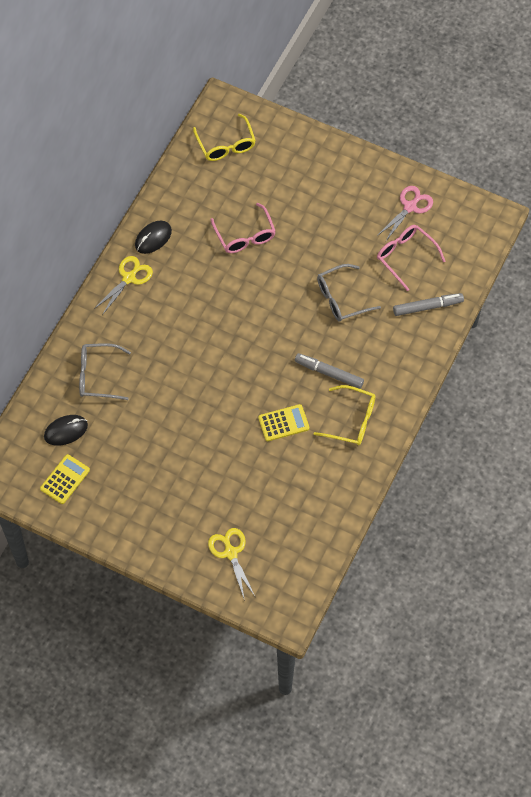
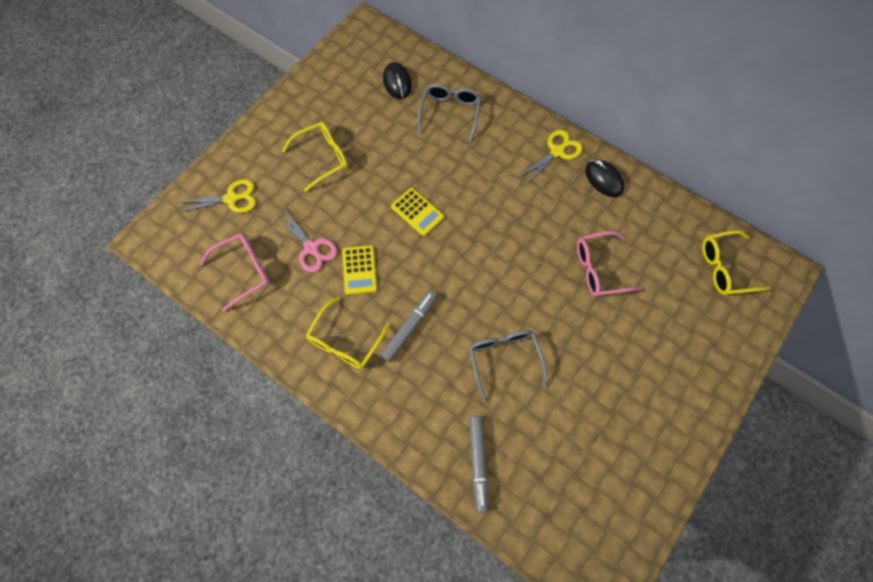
camera: 100 degrees right, 5 degrees up
(65, 479) = (348, 76): yellow calculator -> yellow calculator (417, 212)
(129, 278) = (557, 152): yellow scissors -> yellow scissors turned 90 degrees counterclockwise
(170, 481) = (323, 158): none -> yellow glasses
(405, 256) = (554, 449): pink glasses -> pink glasses (244, 271)
(410, 207) = (628, 471): pink scissors -> pink scissors (311, 248)

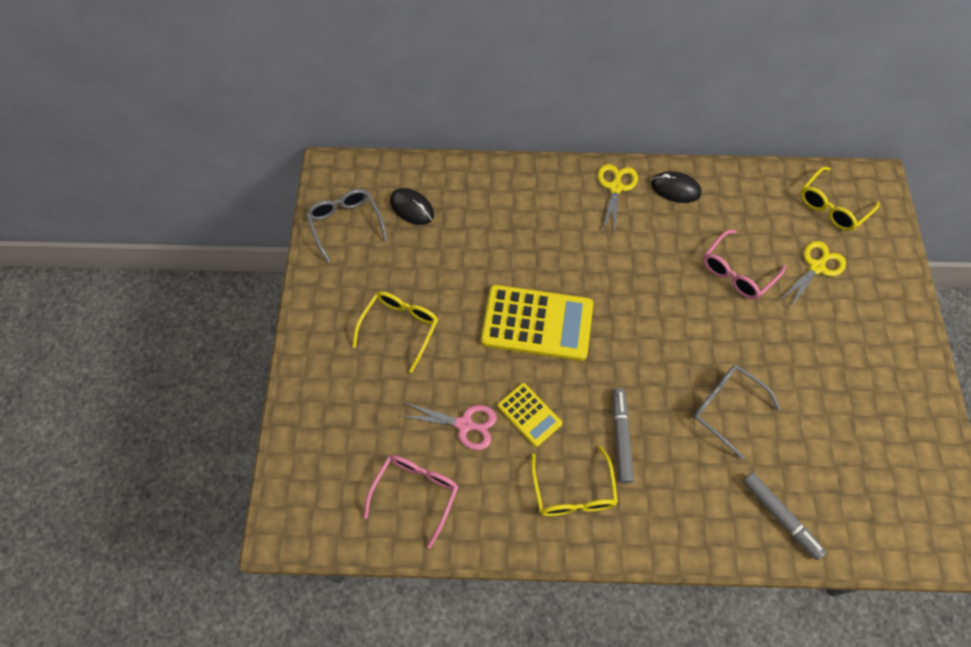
camera: 35 degrees left, 5 degrees down
(231, 199) = (339, 429): yellow scissors -> yellow scissors (816, 267)
(417, 212) = (537, 323): yellow calculator -> yellow calculator, size x1.90
(450, 113) = (488, 208): grey glasses -> grey glasses (345, 224)

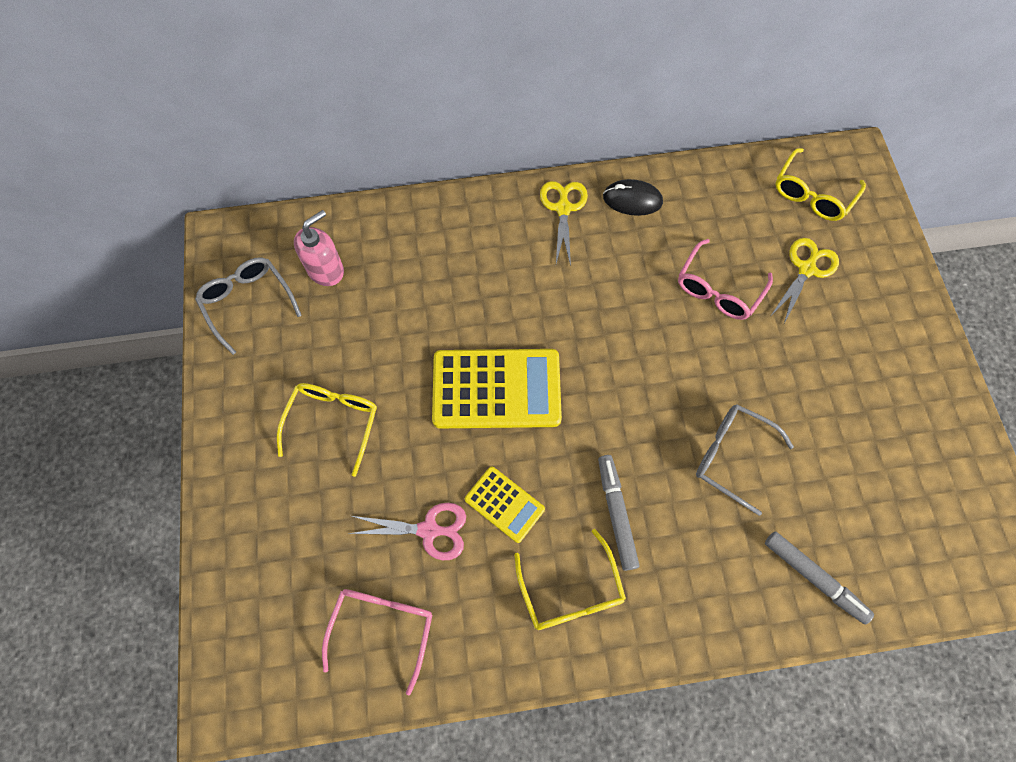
camera: 10 degrees left, 5 degrees up
(412, 208) = (326, 270): black mouse -> pink soap dispenser

